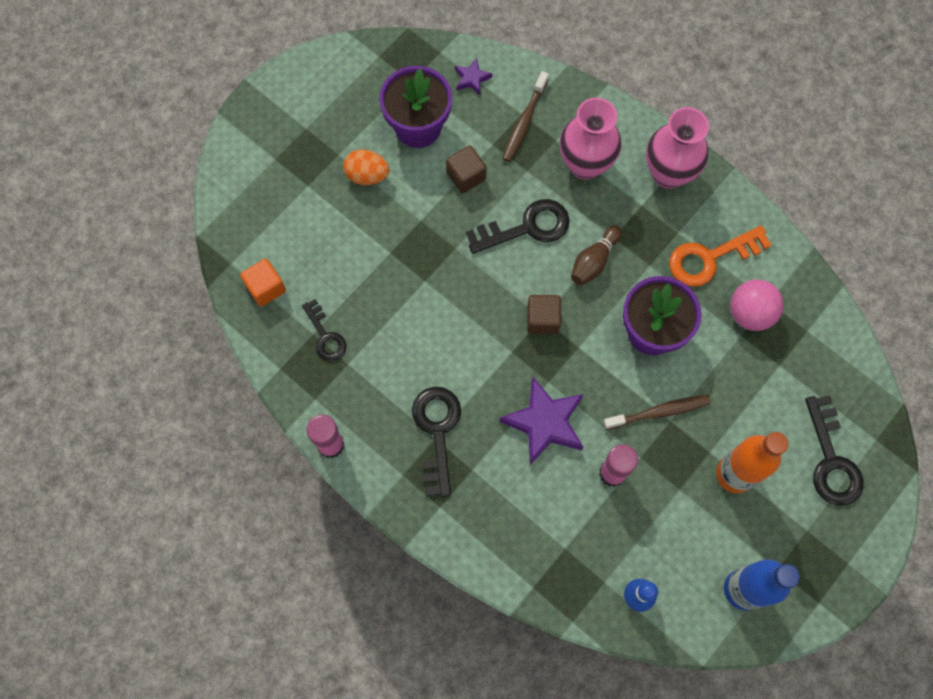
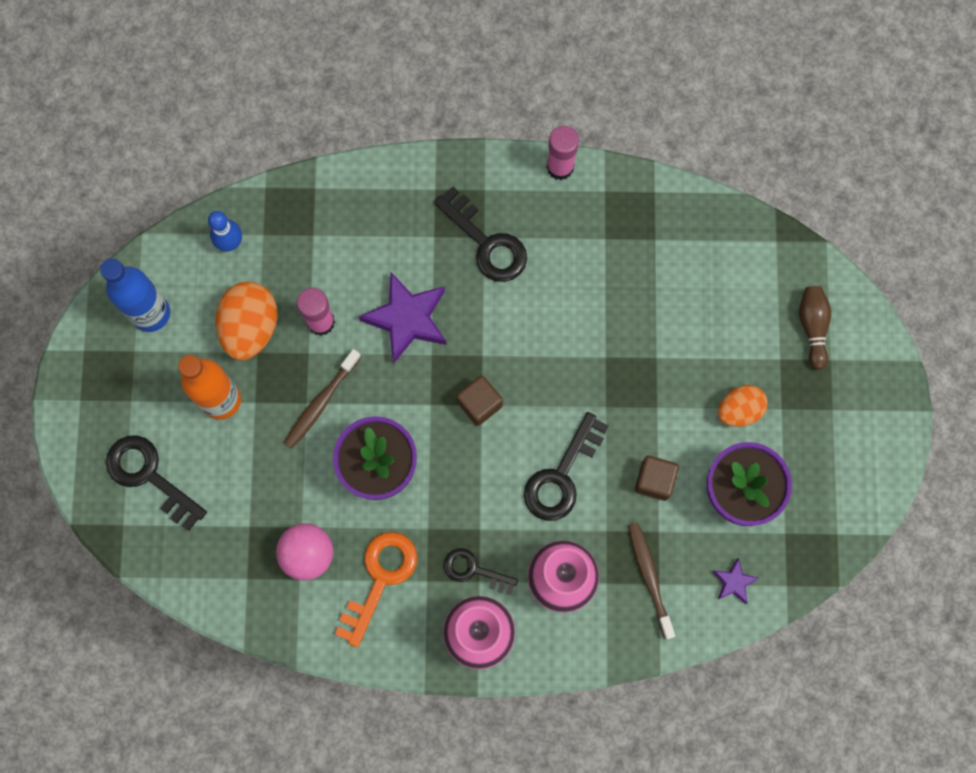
camera: 140 degrees right, 5 degrees up
(266, 288) = (728, 245): orange cube -> none
(325, 336) = (643, 245): black key -> black key (474, 570)
(594, 261) = (478, 492): brown bowling pin -> brown bowling pin (812, 327)
(670, 513) = (250, 327): none -> orange egg

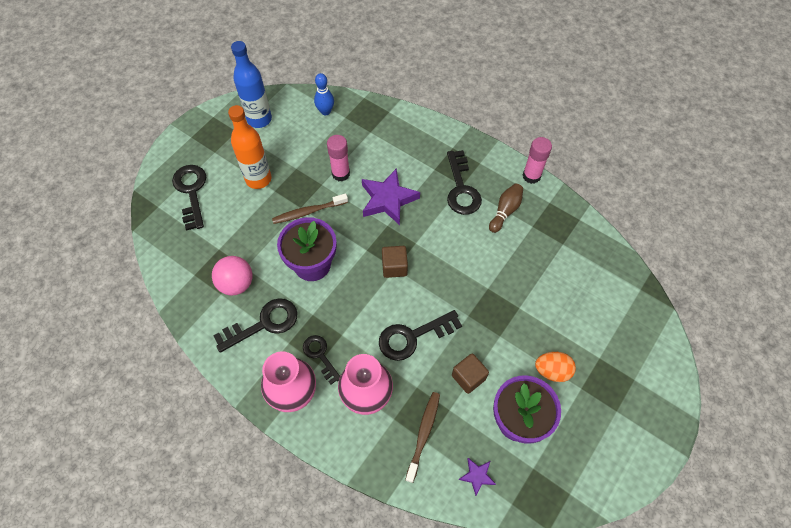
camera: 35 degrees right, 15 degrees down
(250, 327) = (302, 155): orange egg -> none
(380, 579) = (264, 324): orange key -> black key
(812, 327) = (634, 352): brown bowling pin -> brown bowling pin (505, 211)

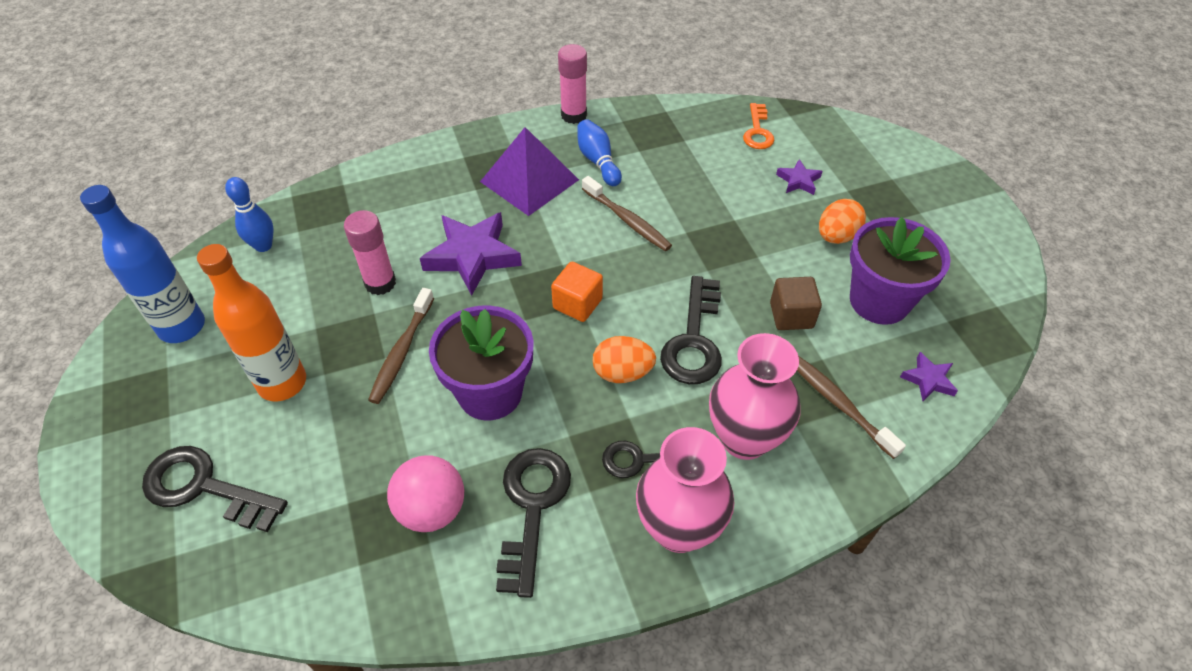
camera: 55 degrees left, 10 degrees down
(366, 315) = (622, 373): none -> orange egg
(394, 267) = (577, 304): brown cube -> orange cube
(461, 189) = (529, 180): black key -> purple pyramid
(472, 253) = (627, 220): none -> brown toothbrush
(505, 211) = (598, 161): brown bowling pin -> blue bowling pin
(583, 325) = (798, 181): none -> purple star
(607, 279) = (757, 131): none -> orange key

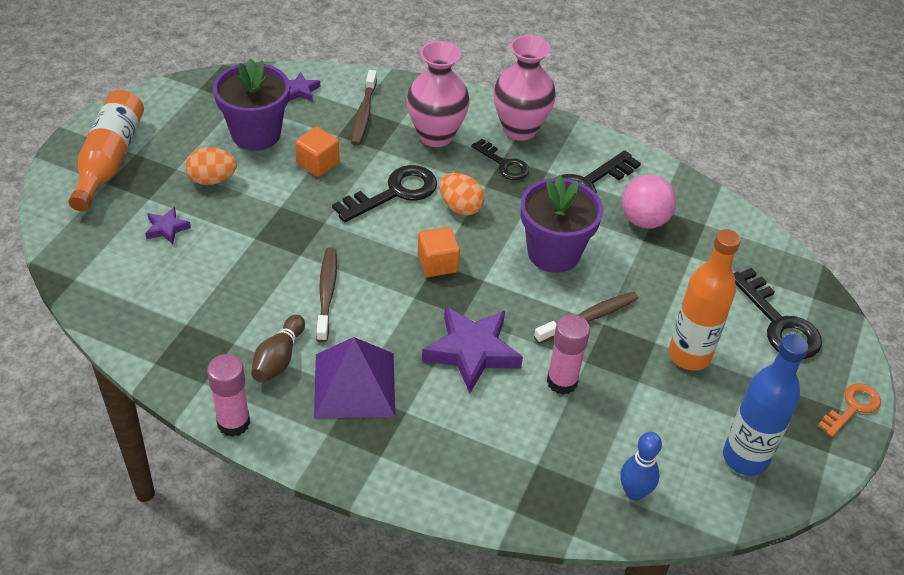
camera: 140 degrees left, 5 degrees down
(598, 161) = (278, 359): blue bowling pin -> brown bowling pin
(757, 131) = (122, 285): orange key -> orange key (852, 407)
(791, 315) = (318, 163): brown cube -> orange cube
(924, 194) = (109, 160): none -> orange bottle

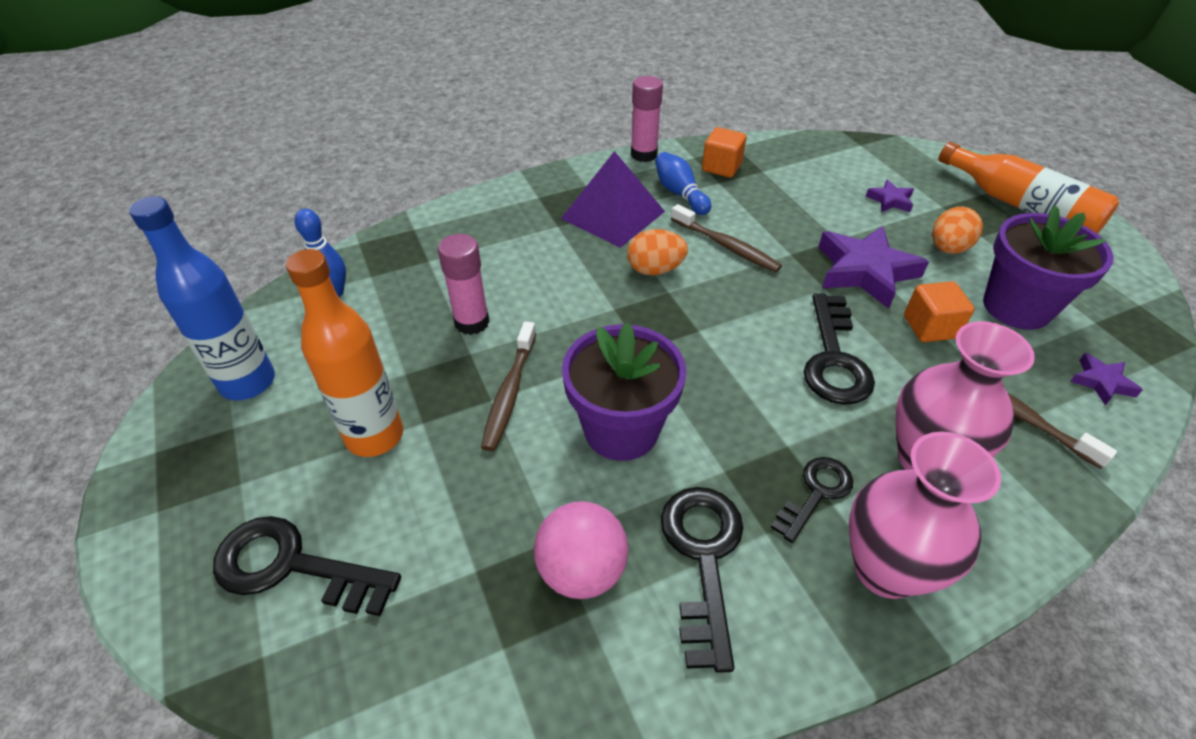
camera: 135 degrees right, 0 degrees up
(278, 359) = (680, 193): brown bowling pin -> blue bowling pin
(437, 264) = (696, 330): orange cube -> orange cube (721, 167)
(460, 207) = (766, 398): orange egg -> orange egg (655, 270)
(472, 352) = (569, 289): purple star -> purple star (865, 271)
(504, 164) = (816, 493): black key -> black key turned 135 degrees clockwise
(852, 407) = (139, 524): orange key -> none

